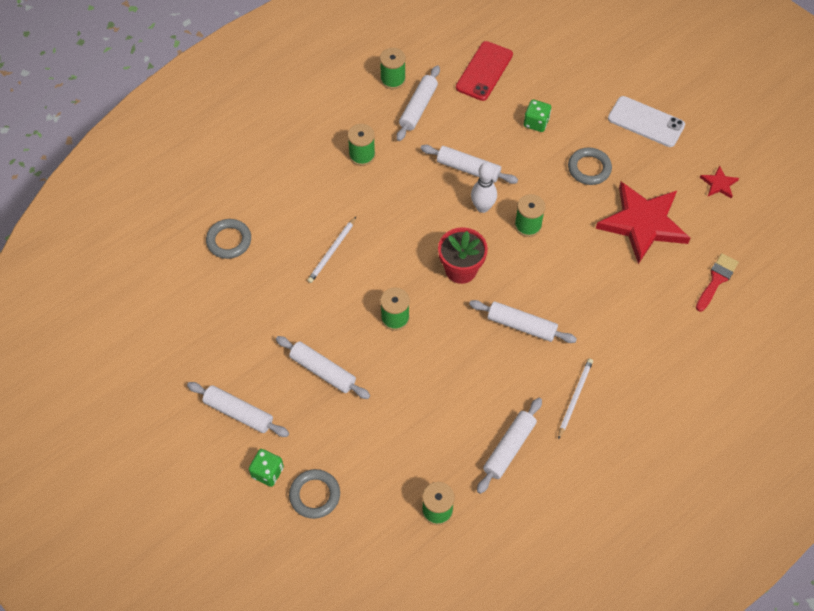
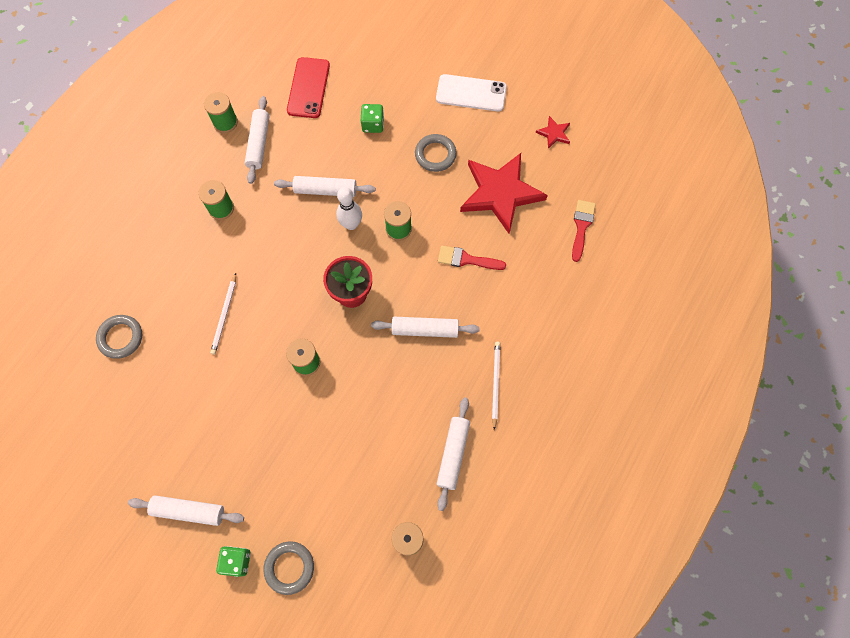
camera: 20 degrees left, 10 degrees up
(323, 371) = (256, 439): white rolling pin -> none
(586, 274) = (466, 259): none -> red brush

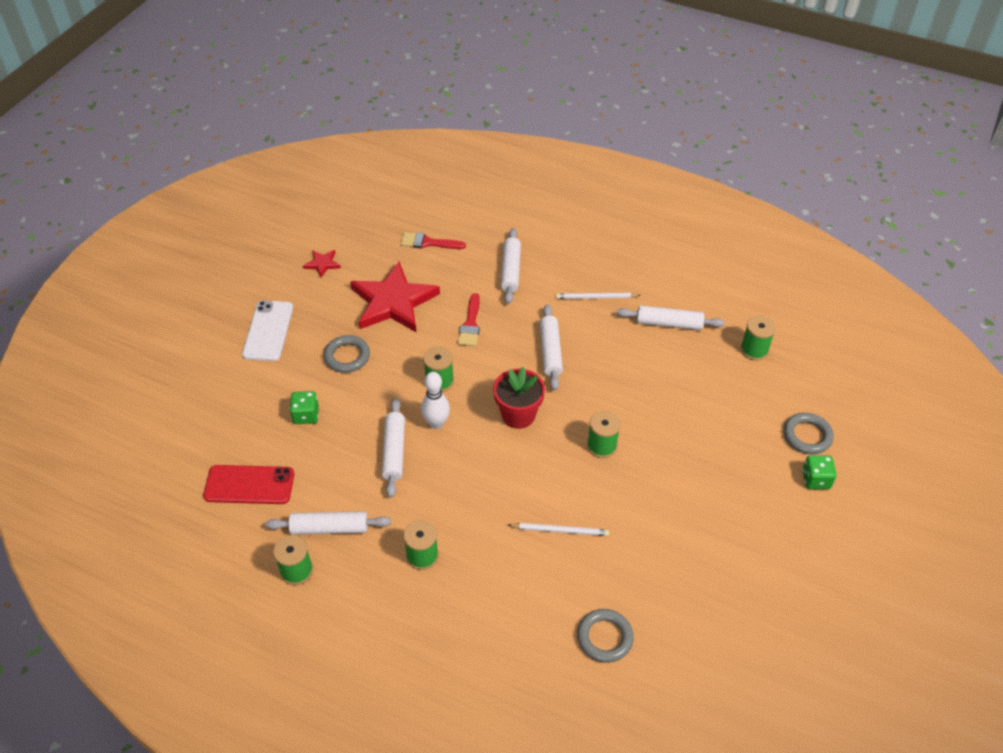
camera: 95 degrees left, 20 degrees down
(189, 511) = (781, 530): white rolling pin -> white rolling pin (511, 271)

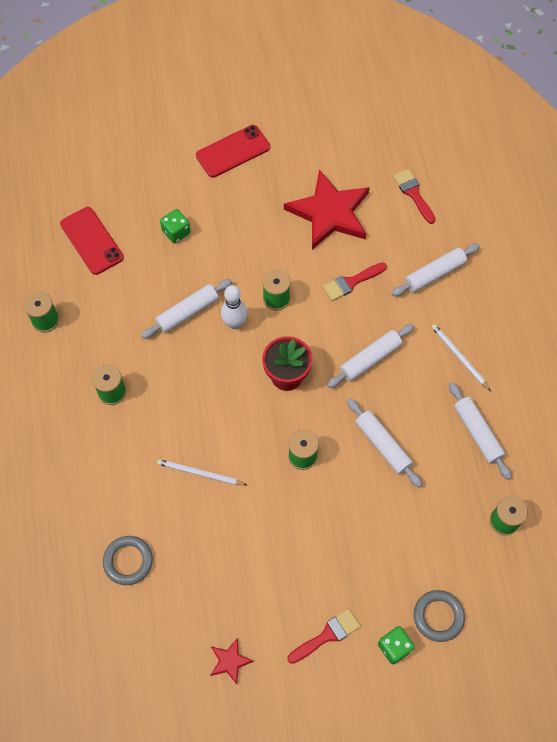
camera: 55 degrees right, 15 degrees up
(268, 331) = (233, 151): white phone -> red phone
(322, 264) = (327, 138): red star -> red star (230, 661)
(329, 528) = (93, 316): white rolling pin -> white rolling pin (383, 445)
(347, 356) = (250, 220): grey ring -> none
(560, 530) = (200, 473): white pencil -> white pencil turned 135 degrees clockwise
(776, 520) = (327, 635): none -> red brush

